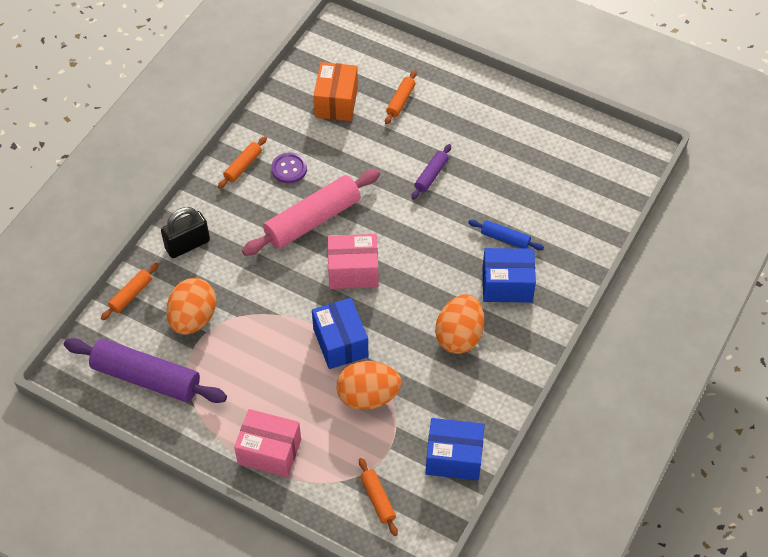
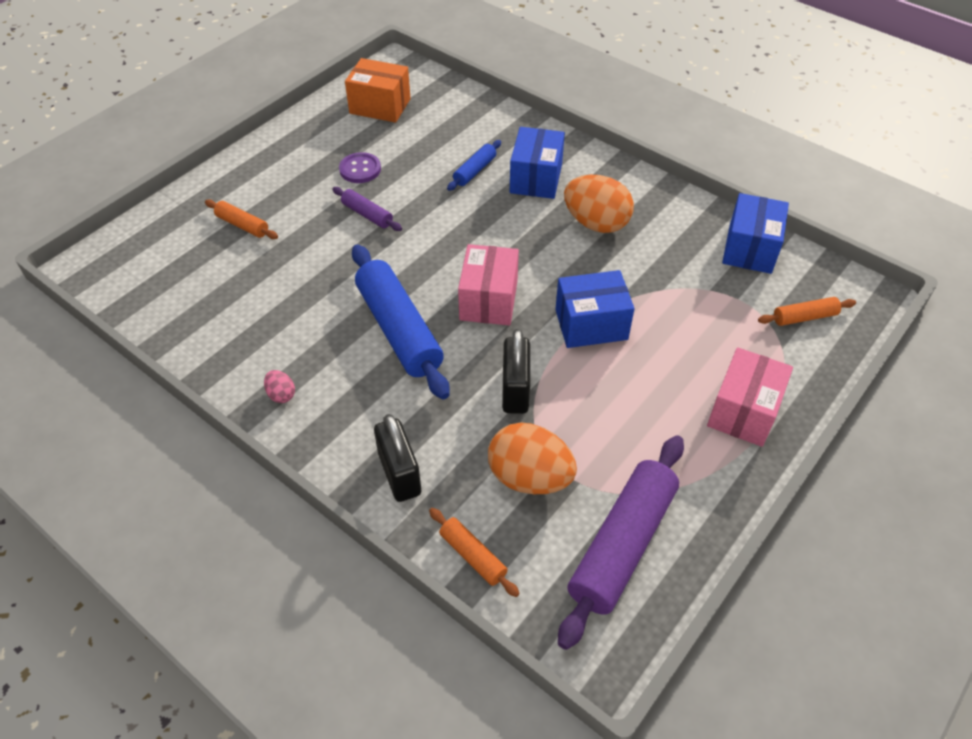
camera: 80 degrees left, 5 degrees down
(243, 166) = (281, 394): orange rolling pin -> pink egg
(267, 300) = (515, 390): none -> black padlock
(289, 169) = (306, 344): purple button -> purple button (360, 169)
(313, 220) = (399, 329): pink rolling pin -> blue rolling pin
(336, 102) = (215, 284): orange box -> orange box (380, 106)
(368, 396) = (669, 308): orange egg -> none

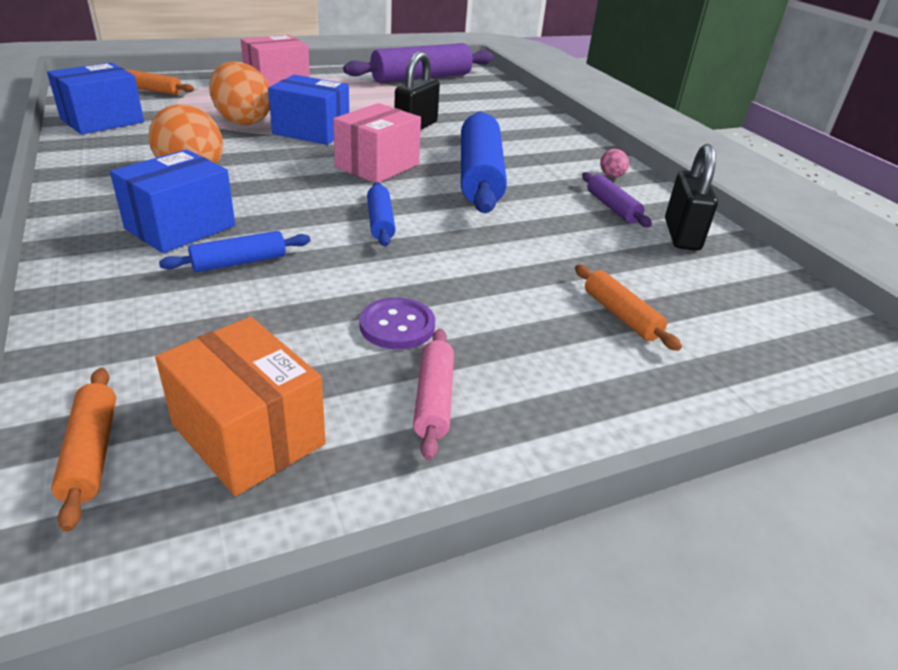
camera: 155 degrees left, 15 degrees down
(319, 143) = (433, 399): none -> pink rolling pin
(367, 214) = (435, 267): purple rolling pin -> purple rolling pin (612, 207)
(399, 474) = (535, 125): black padlock -> black padlock (681, 235)
(429, 236) = (380, 222): none -> blue rolling pin
(472, 556) = (511, 96): orange rolling pin -> orange rolling pin (91, 453)
(529, 477) = (448, 103): orange egg -> orange egg (243, 121)

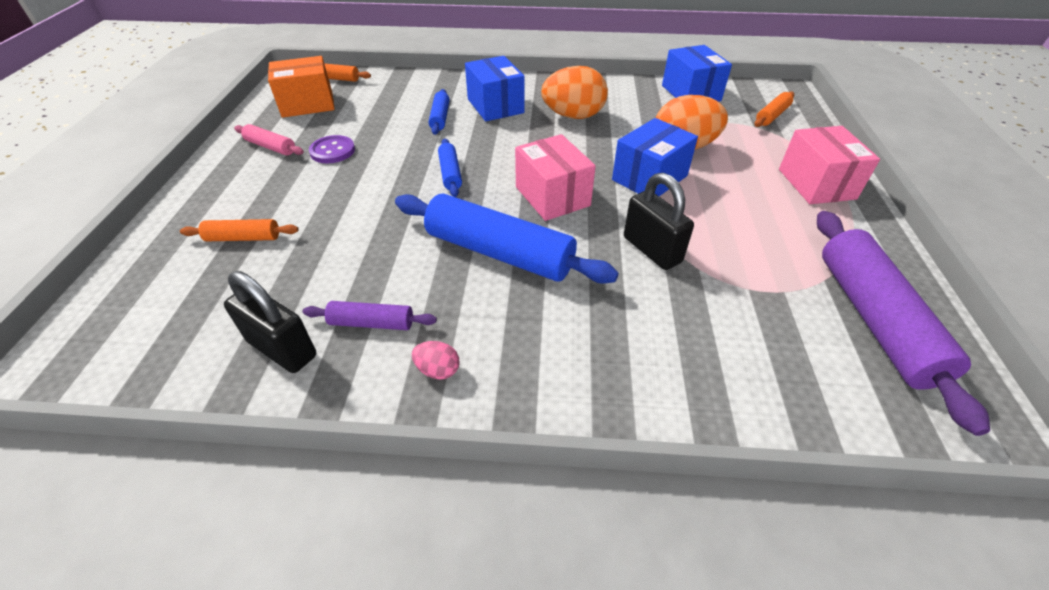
camera: 120 degrees right, 10 degrees up
(380, 222) = (450, 173): blue rolling pin -> blue rolling pin turned 60 degrees clockwise

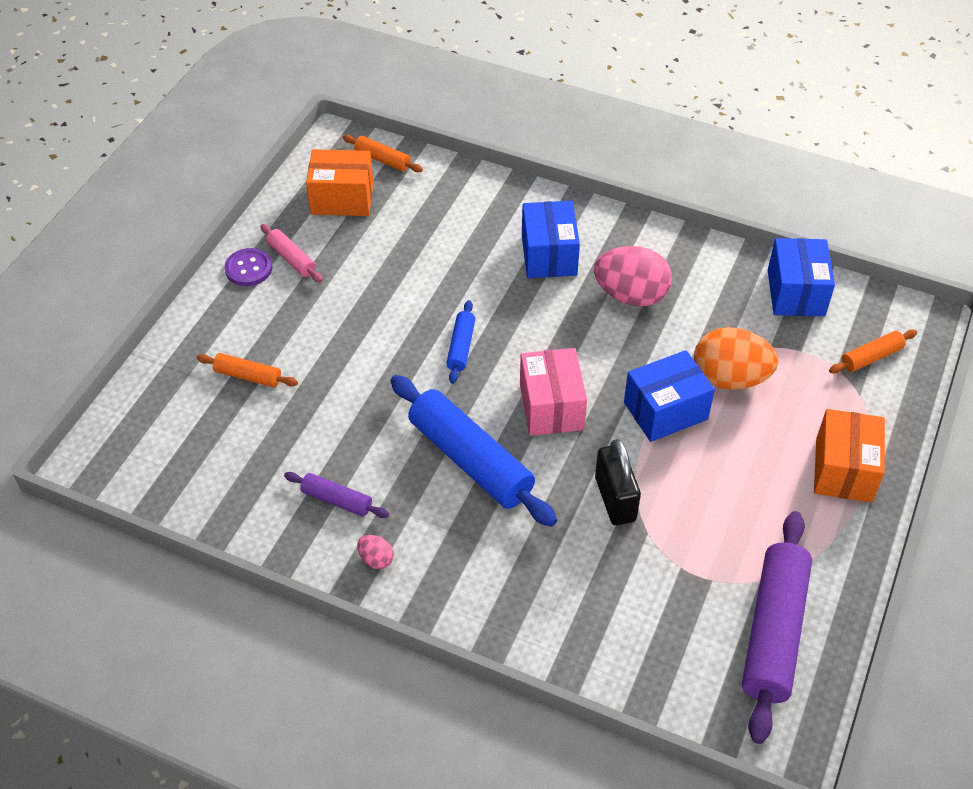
camera: 20 degrees right, 5 degrees up
(282, 349) = (261, 502): black padlock -> none
(332, 151) = (352, 282): purple button -> purple button (248, 269)
(440, 118) = (479, 259): blue rolling pin -> none
(573, 116) = (631, 295): orange egg -> pink egg
(816, 184) = (843, 470): pink box -> orange box

